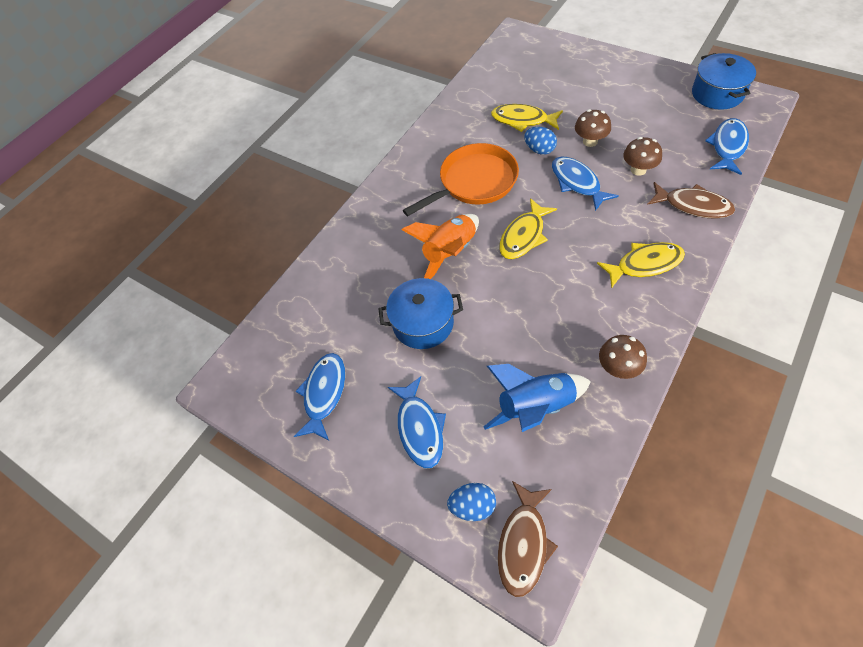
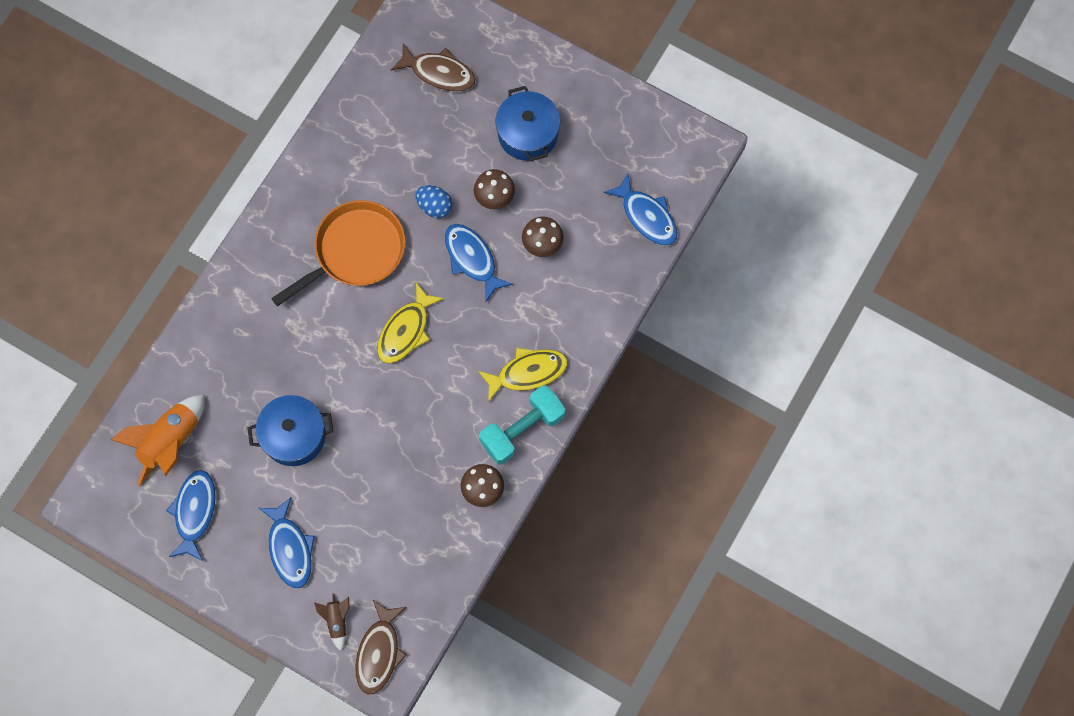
camera: 10 degrees left, 15 degrees up
(450, 253) = (324, 350): orange rocket -> orange rocket (171, 442)
(472, 506) = (337, 621): blue egg -> brown rocket
(522, 120) = (419, 157): yellow fish -> none
(535, 407) = (400, 528): blue rocket -> none
(649, 312) = (522, 430): none -> turquoise dumbbell
(693, 205) = (591, 298): brown fish -> brown fish (439, 72)
(717, 94) = (654, 131): blue pot -> blue pot (528, 134)
(727, 146) = (646, 216): blue fish -> blue fish turned 120 degrees clockwise

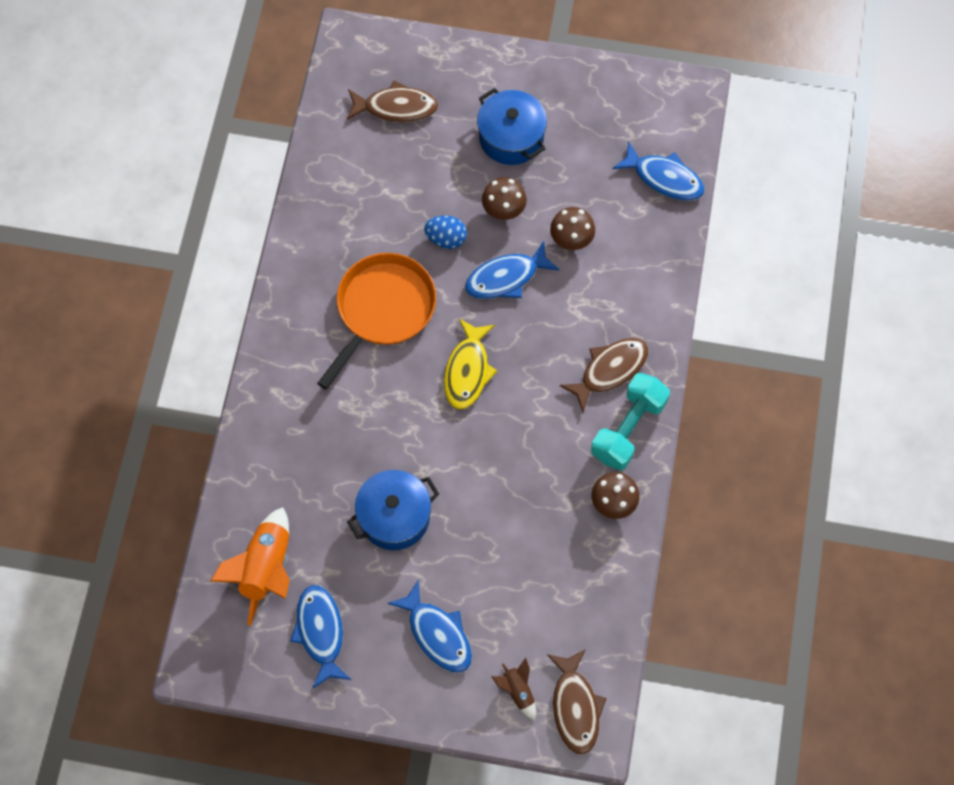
camera: 20 degrees left, 5 degrees down
(472, 259) = (506, 278): blue fish -> blue fish turned 60 degrees counterclockwise
(527, 372) = (610, 370): yellow fish -> brown fish

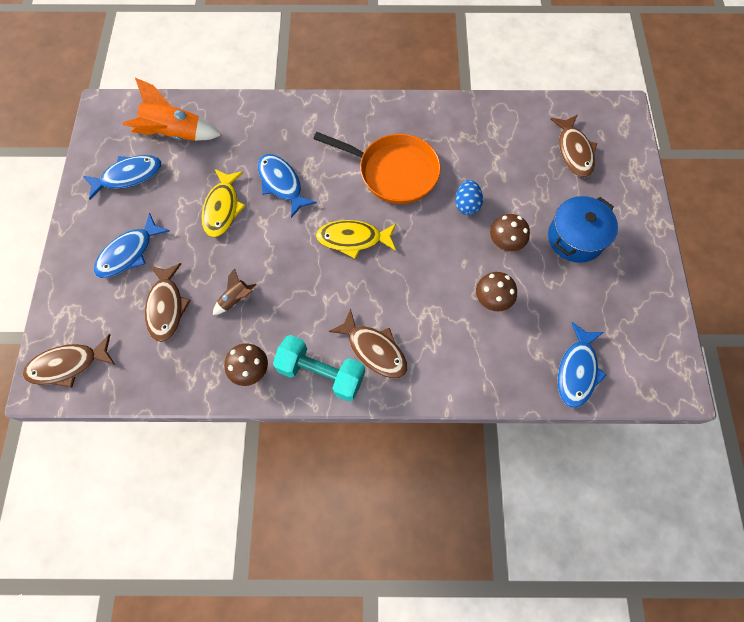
camera: 80 degrees right, 0 degrees up
(394, 517) = (222, 208): blue pot -> yellow fish
(506, 278) = (443, 254): blue fish -> blue fish (281, 184)
(517, 691) = (82, 318): brown rocket -> brown rocket (236, 299)
(519, 591) = (166, 307): none -> brown fish

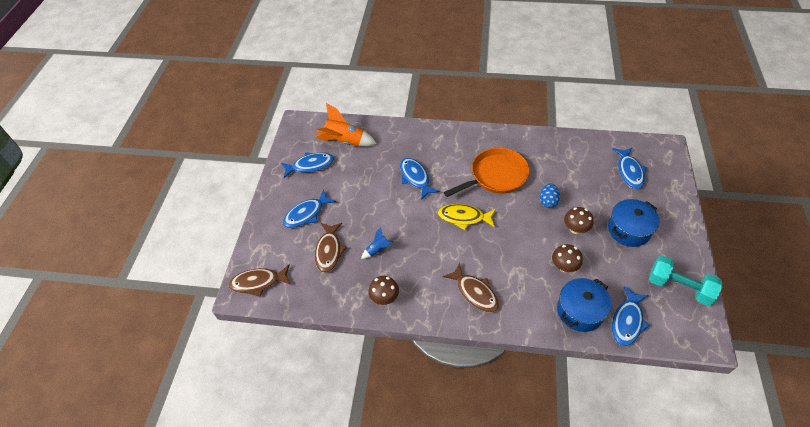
camera: 10 degrees right, 15 degrees down
(222, 208) = (373, 190): yellow fish -> none
(236, 299) = (378, 250): brown rocket -> blue rocket
(321, 373) = (435, 305): turquoise dumbbell -> turquoise dumbbell (679, 287)
(394, 172) = (496, 176): orange pan -> orange pan turned 60 degrees counterclockwise
(515, 362) = (580, 311): none -> blue pot
(574, 151) = (629, 172): brown fish -> blue fish

